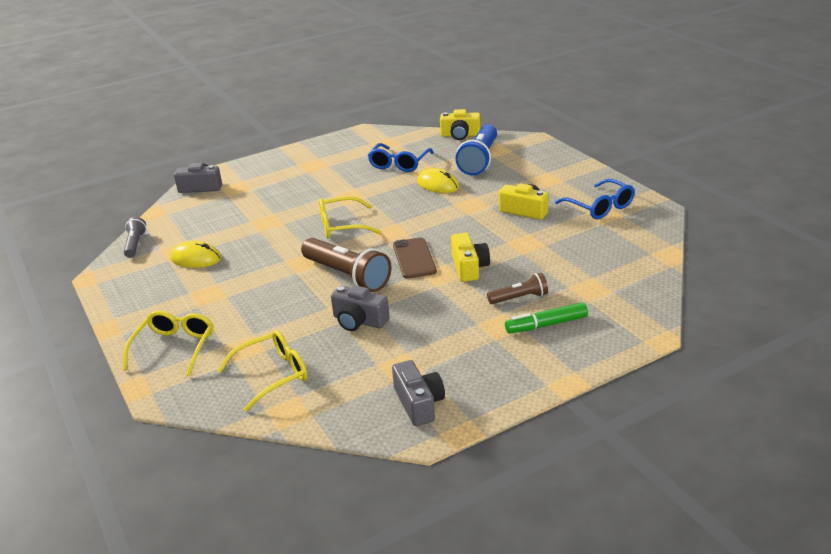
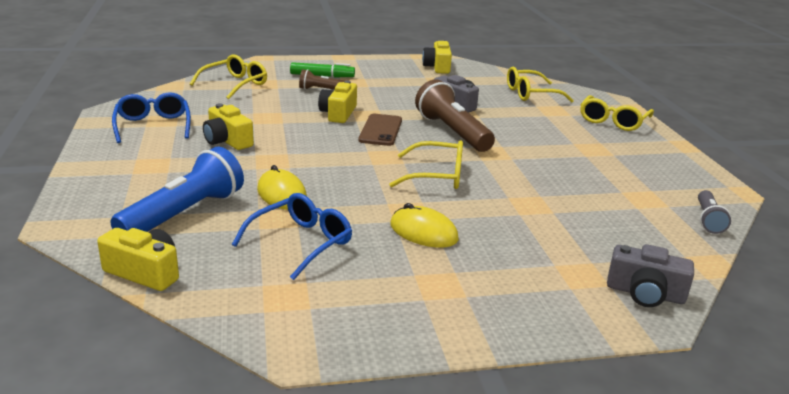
camera: 165 degrees left, 5 degrees down
(196, 258) = (616, 183): yellow mouse -> yellow mouse (423, 232)
(419, 403) = (437, 67): grey camera -> yellow camera
(615, 277) = (235, 84): none -> yellow glasses

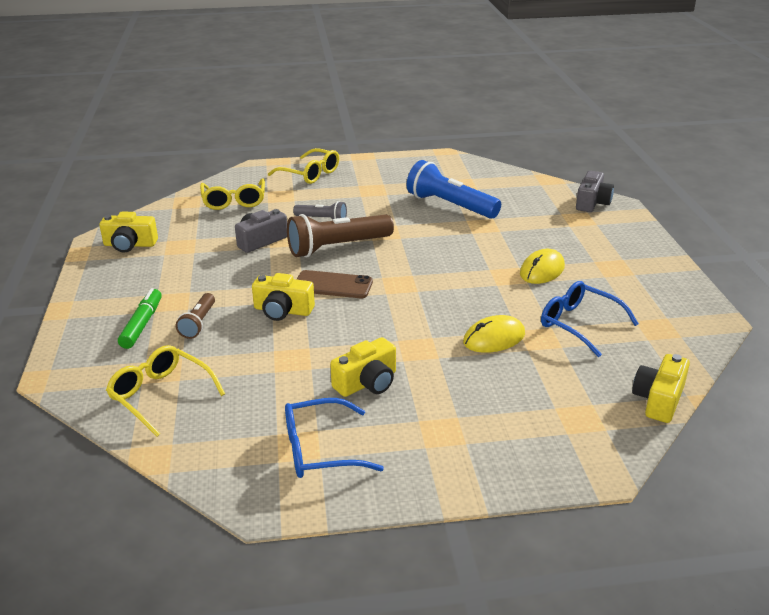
camera: 85 degrees left, 5 degrees up
(184, 214) = (550, 391): blue flashlight -> blue flashlight (450, 205)
(437, 176) = (438, 260): yellow glasses -> none
(708, 220) = (489, 169): grey flashlight -> grey flashlight (322, 219)

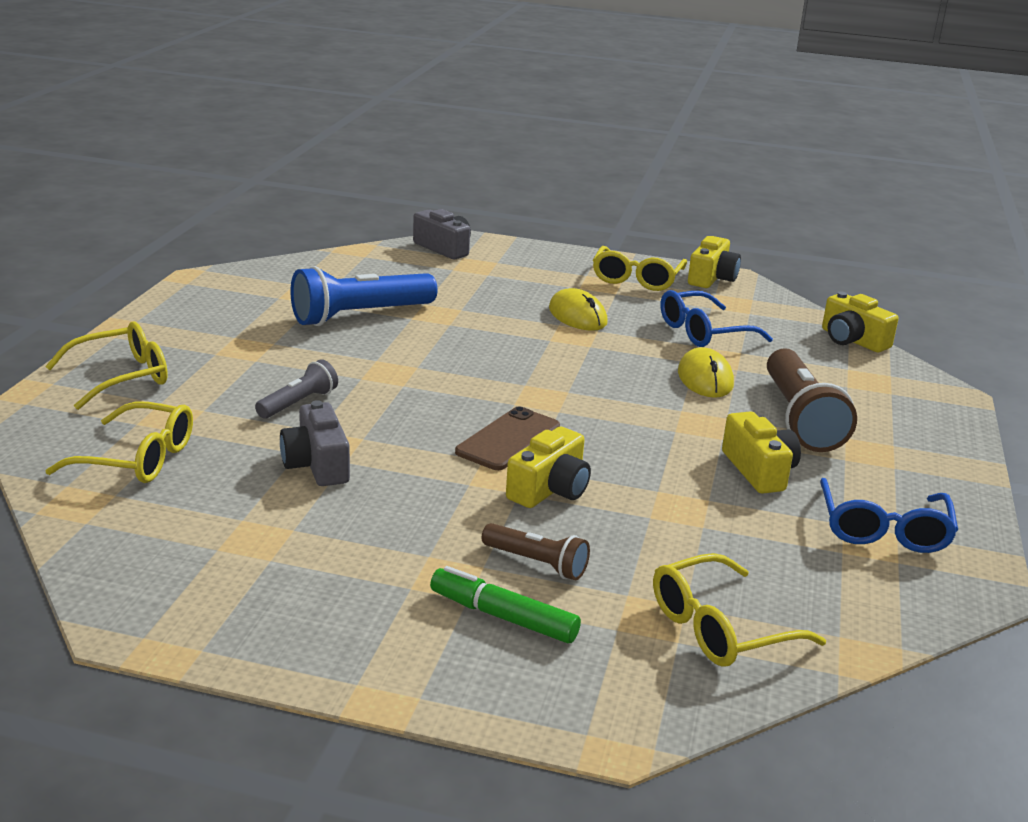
camera: 70 degrees left, 5 degrees down
(130, 245) = (191, 590): yellow camera -> yellow camera (712, 278)
(337, 247) = (401, 412): brown flashlight -> brown flashlight (800, 419)
(645, 279) = (636, 279): none -> yellow glasses

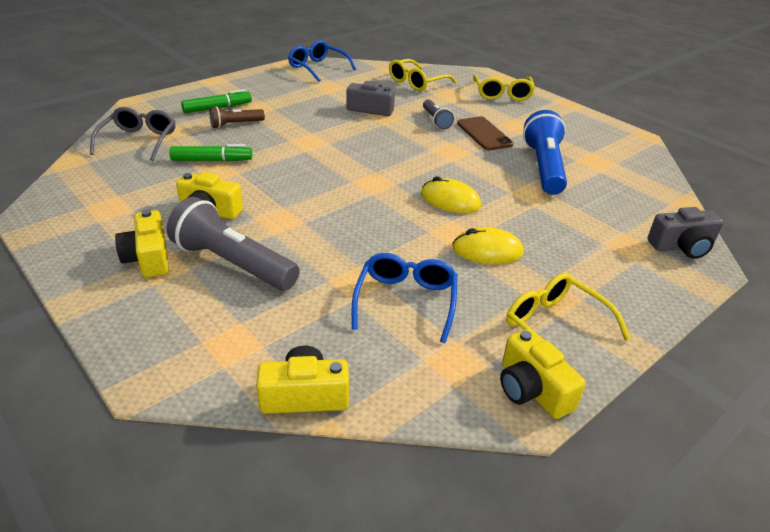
camera: 125 degrees right, 10 degrees up
(508, 439) = (338, 155): brown phone -> brown phone (484, 134)
(550, 489) = (281, 147): yellow camera -> yellow camera (148, 258)
(664, 527) = (212, 160): none -> green marker
(705, 378) = (330, 255): yellow mouse -> yellow mouse (450, 200)
(720, 628) = (139, 141): yellow glasses -> grey glasses
(800, 419) = (233, 263): brown flashlight -> grey flashlight
(883, 530) = (107, 218): blue glasses -> blue glasses (317, 68)

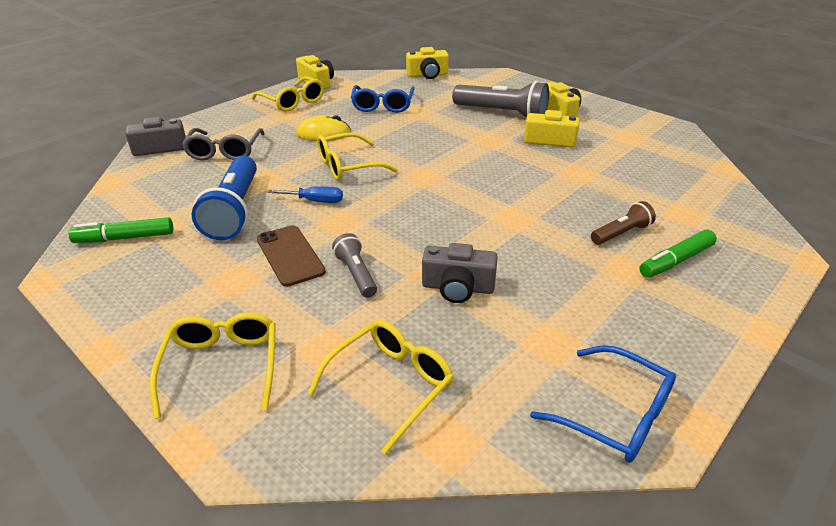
camera: 175 degrees right, 0 degrees up
(139, 141) = (698, 198): grey glasses -> grey glasses (225, 151)
(212, 160) = (596, 183): green marker -> green marker (125, 238)
(450, 200) = (348, 166): yellow mouse -> yellow glasses
(475, 169) = (315, 201): none -> blue screwdriver

